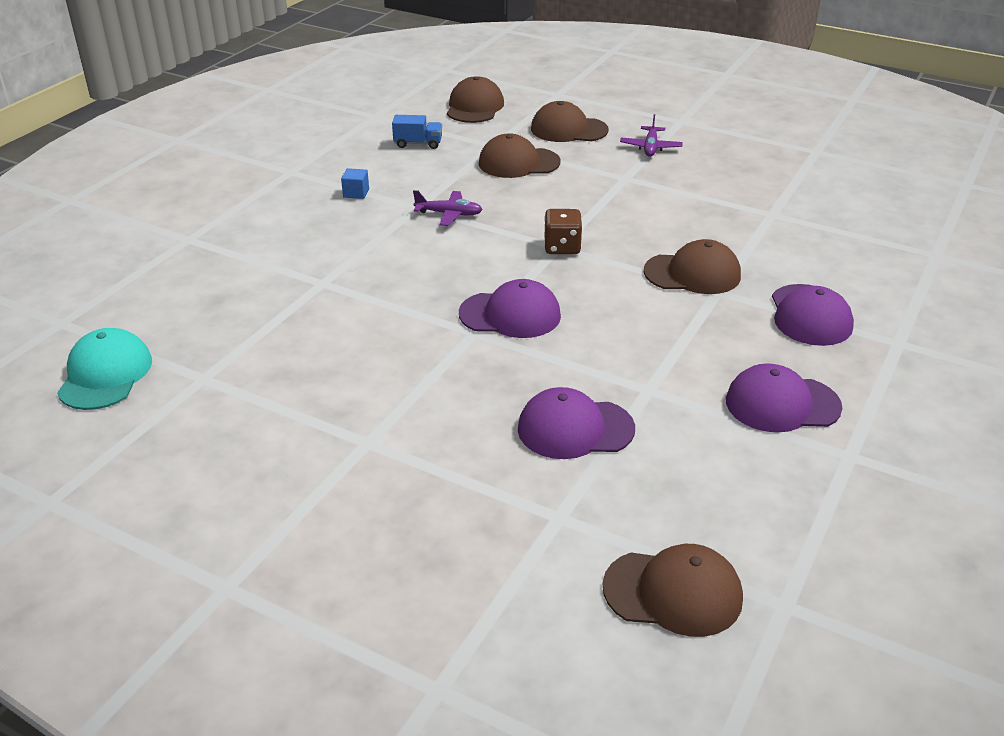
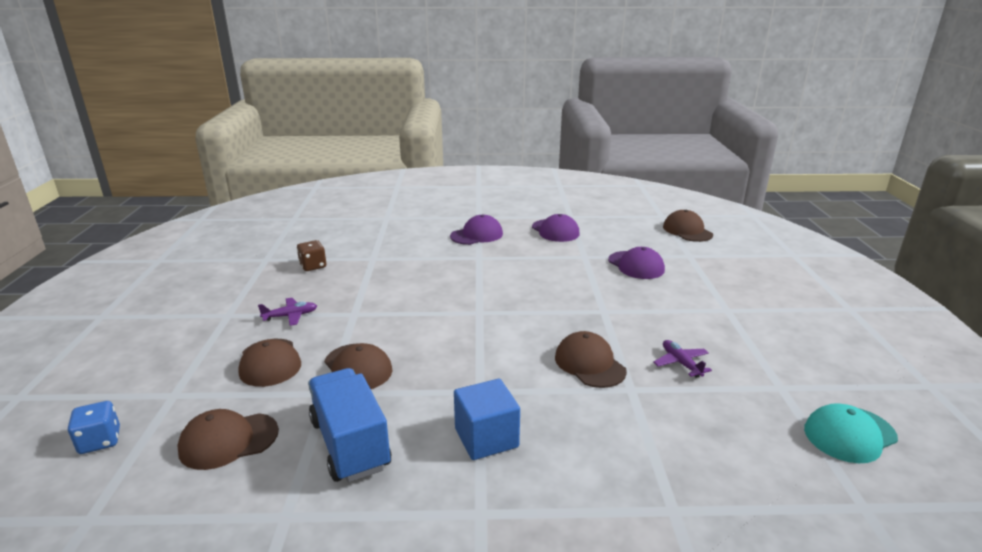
camera: 120 degrees left, 10 degrees down
(356, 193) = (486, 438): blue cube -> blue cube, size x2.13
(418, 144) = (350, 444): blue truck -> blue truck, size x2.12
(449, 214) = (477, 370): purple plane -> purple plane (681, 363)
(510, 315) = (573, 306): purple cap -> none
(524, 72) = (100, 441): none -> blue dice
(562, 247) = (478, 311): brown dice -> brown dice (313, 266)
(692, 274) = (467, 267): brown cap -> brown cap (589, 364)

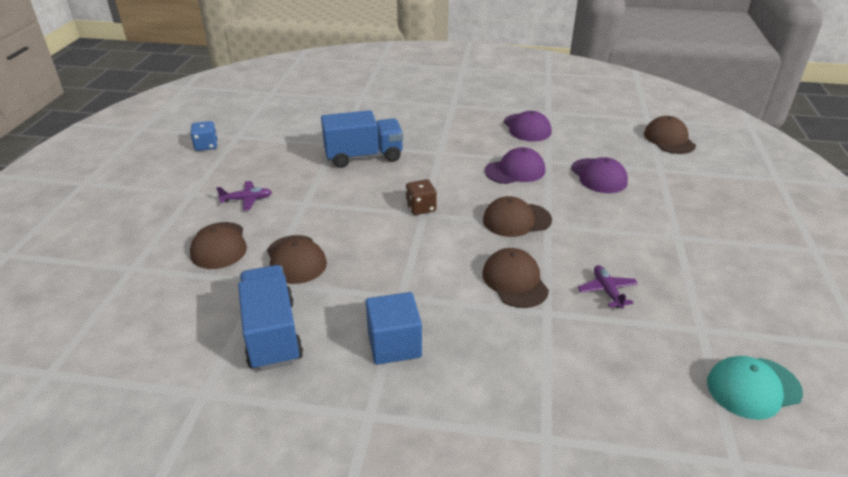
camera: 10 degrees right, 10 degrees up
(100, 441) = (67, 304): blue dice -> blue dice (206, 146)
(228, 441) = (170, 317): brown cap -> brown cap (516, 220)
(313, 266) = (278, 148): brown dice -> brown dice (421, 208)
(404, 267) = (363, 156): none -> blue truck
(477, 235) = (445, 126): purple cap -> purple cap (515, 171)

